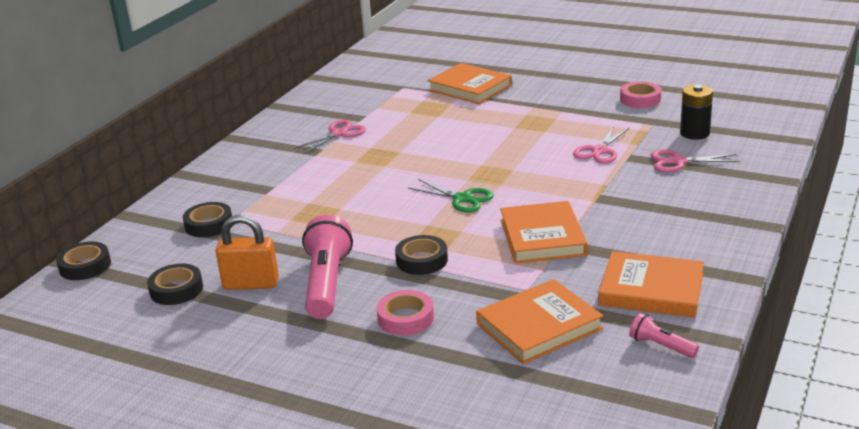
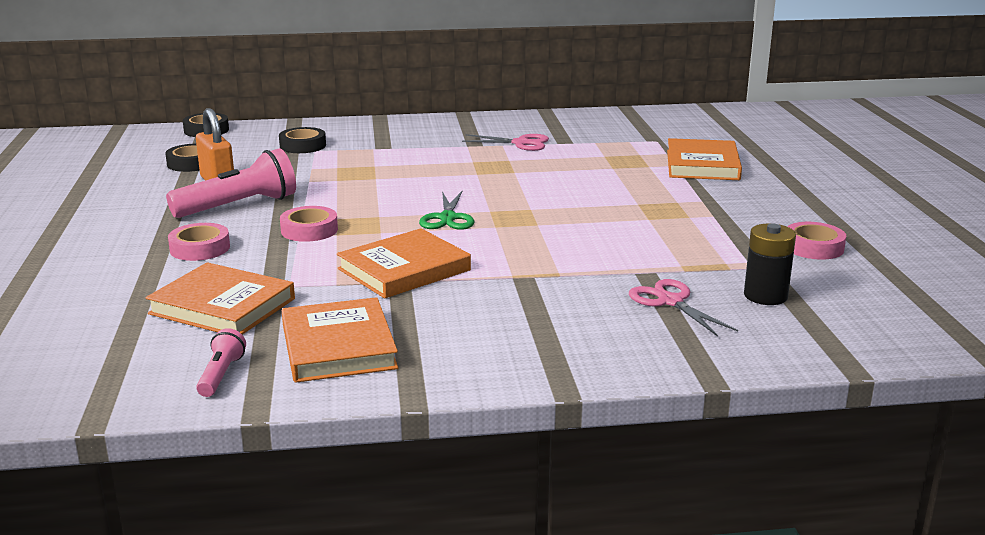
camera: 55 degrees right, 5 degrees down
(422, 260) = (309, 230): black tape -> pink tape
(599, 151) = (639, 255): pink scissors -> none

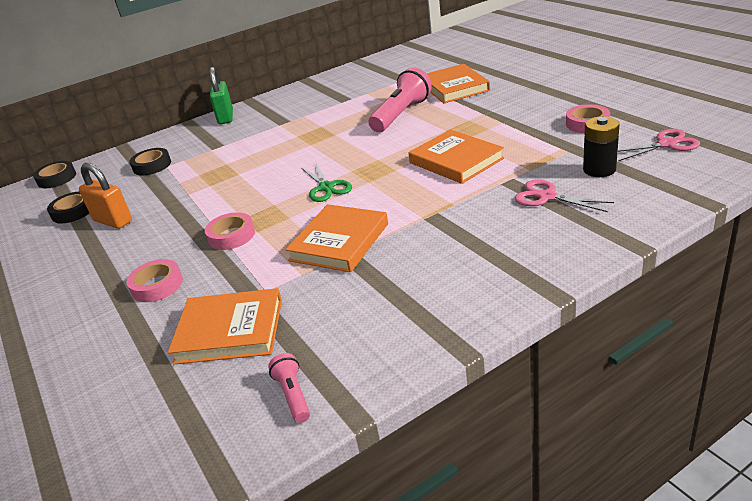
camera: 20 degrees left, 10 degrees up
(239, 206) = (152, 235): pink flashlight -> pink flashlight (401, 114)
(338, 346) = (359, 328): orange book -> orange book (456, 161)
(421, 123) = (226, 117): none -> green padlock
(520, 143) = (315, 110): pink scissors -> pink scissors (666, 144)

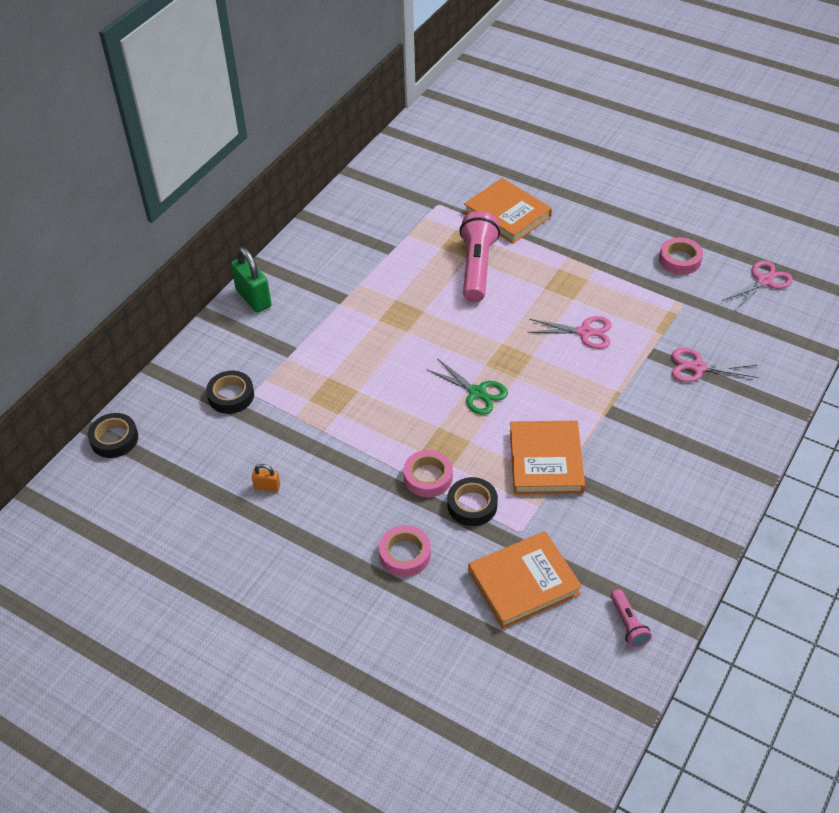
camera: 30 degrees left, 15 degrees up
(73, 211) = (198, 484): black tape -> black tape (472, 505)
(113, 221) = (267, 487): orange padlock -> orange padlock, size x0.50
(293, 395) = (628, 624): pink flashlight -> pink flashlight turned 150 degrees counterclockwise
(456, 161) = (585, 332): orange book -> pink scissors
(599, 170) = (724, 324): black battery -> none

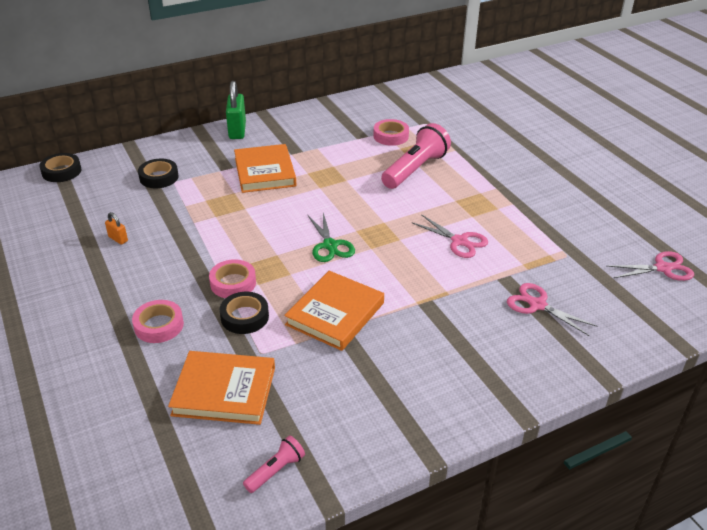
camera: 30 degrees right, 10 degrees down
(507, 214) = (473, 146): orange book -> orange book (265, 172)
(628, 624) = (276, 470): pink flashlight -> pink flashlight turned 150 degrees counterclockwise
(679, 260) = (594, 224): pink tape -> pink tape (391, 136)

